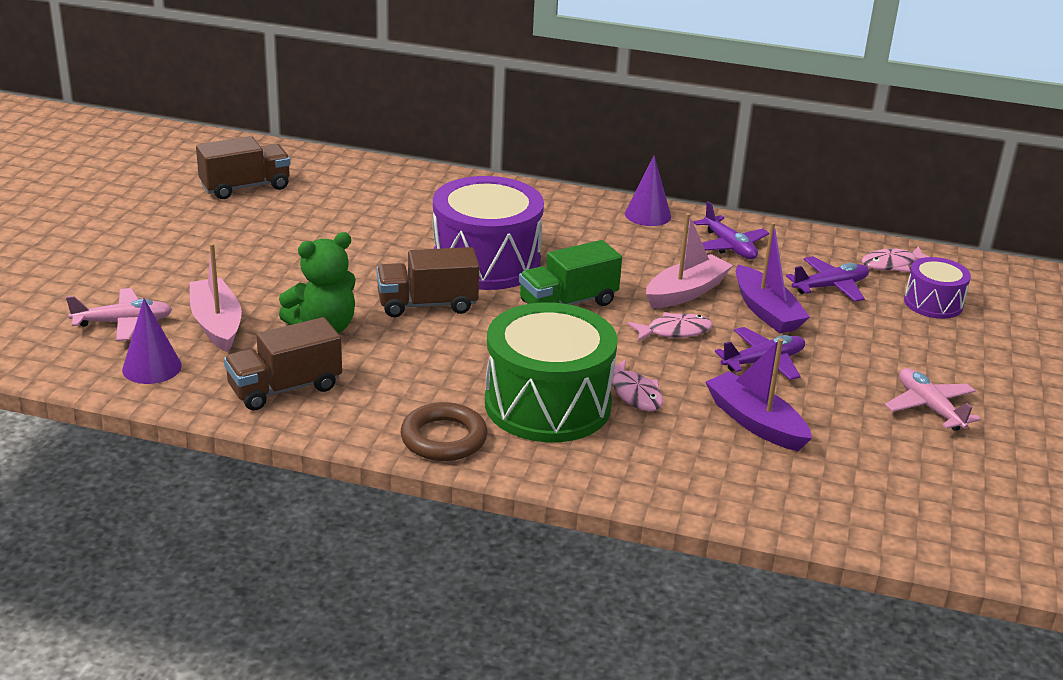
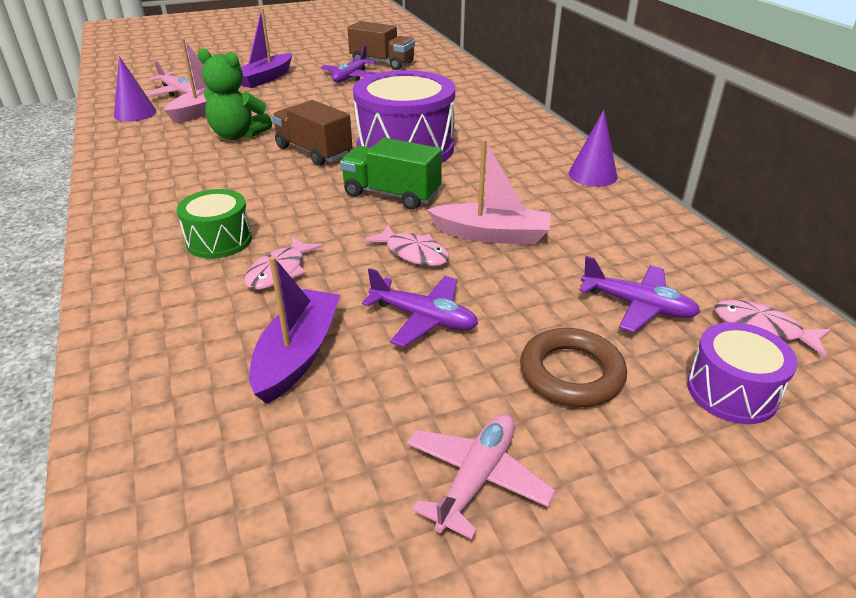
camera: 55 degrees right, 5 degrees up
(285, 388) = (146, 151): brown truck -> none
(443, 438) = (127, 219): brown ring -> brown ring (571, 373)
(547, 404) = (219, 240): green drum -> green drum, size x0.52
(729, 246) = (611, 226): purple plane -> purple plane (350, 77)
(766, 311) = (524, 286): purple boat -> purple boat (265, 78)

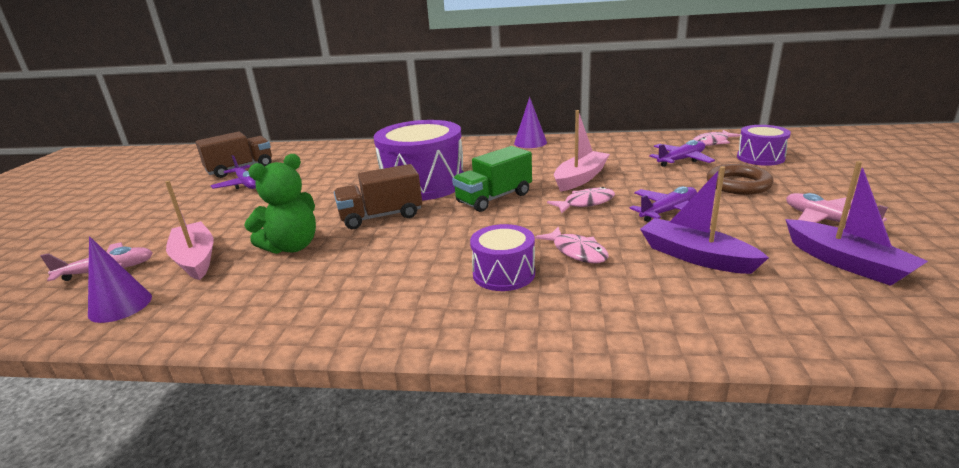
camera: 60 degrees left, 10 degrees down
(219, 240) = (503, 273): green drum -> purple drum
(265, 78) = (171, 220): purple boat -> purple boat (846, 263)

